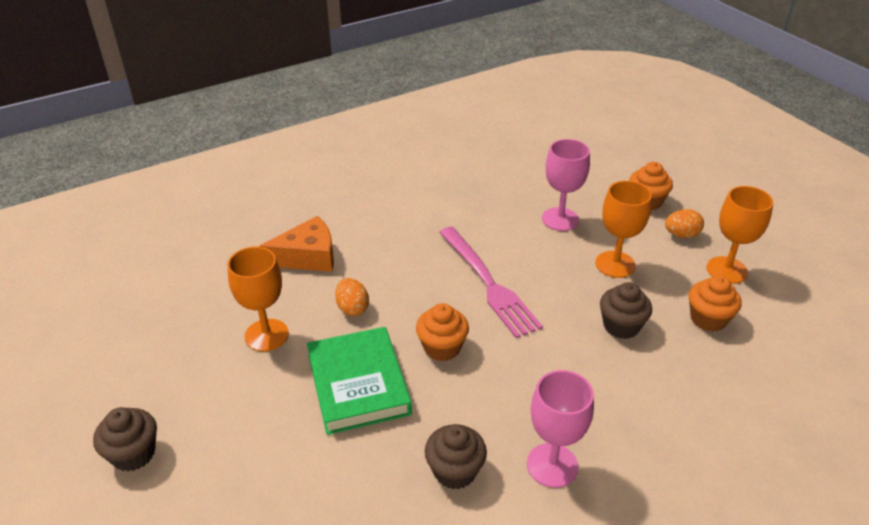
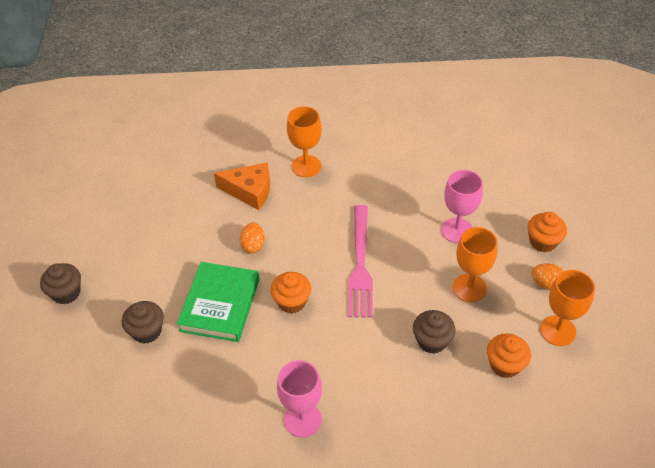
camera: 30 degrees right, 10 degrees up
(266, 335) = (186, 243): orange goblet -> orange goblet (306, 166)
(455, 471) = (239, 393): brown cupcake -> brown cupcake (147, 331)

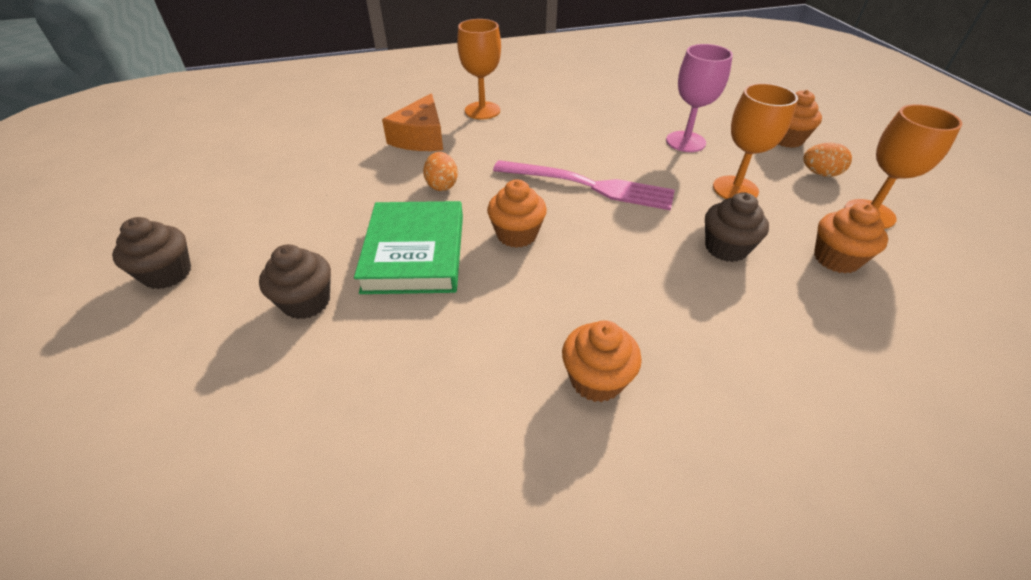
camera: 15 degrees left, 5 degrees down
(250, 191) = (421, 137): orange cheese -> orange cheese turned 105 degrees clockwise
(302, 419) = (596, 379): pink goblet -> orange cupcake
(360, 265) = (589, 185): pink fork -> pink fork turned 60 degrees counterclockwise

